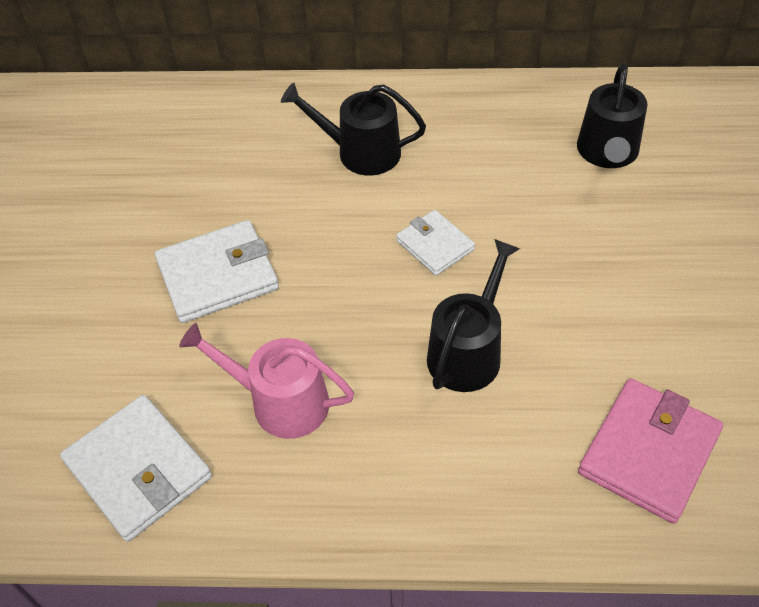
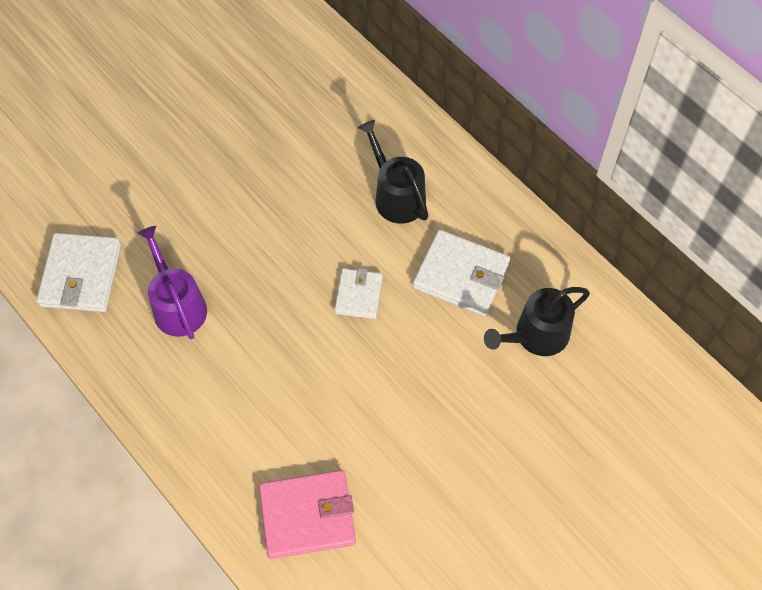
camera: 45 degrees right, 10 degrees up
(218, 275) = (231, 203): white wallet -> white wallet (461, 275)
(281, 402) = (177, 305): pink watering can -> purple watering can
(468, 352) = (294, 372): black watering can -> none

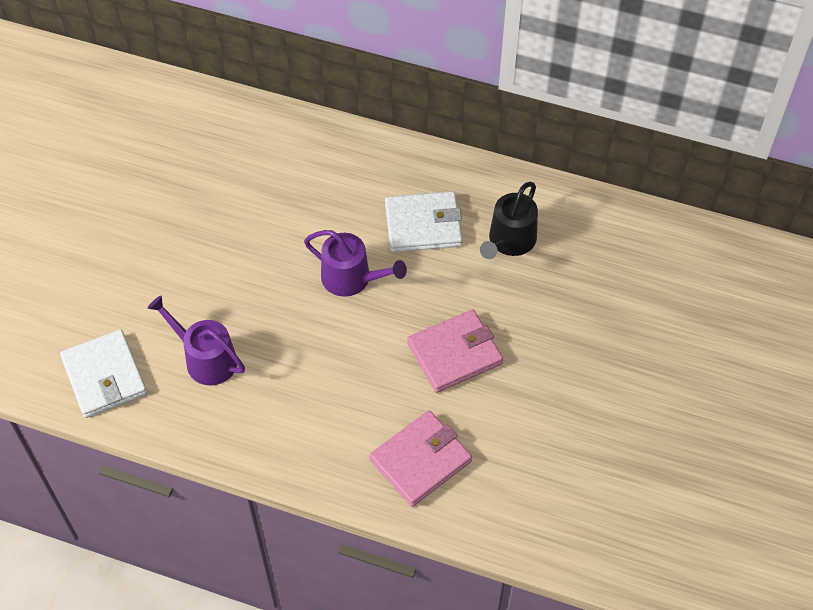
camera: 30 degrees left, 5 degrees down
(359, 295) = (351, 278): white wallet -> purple watering can
(396, 196) = (332, 189): black watering can -> none
(409, 424) = (454, 354): none -> pink wallet

